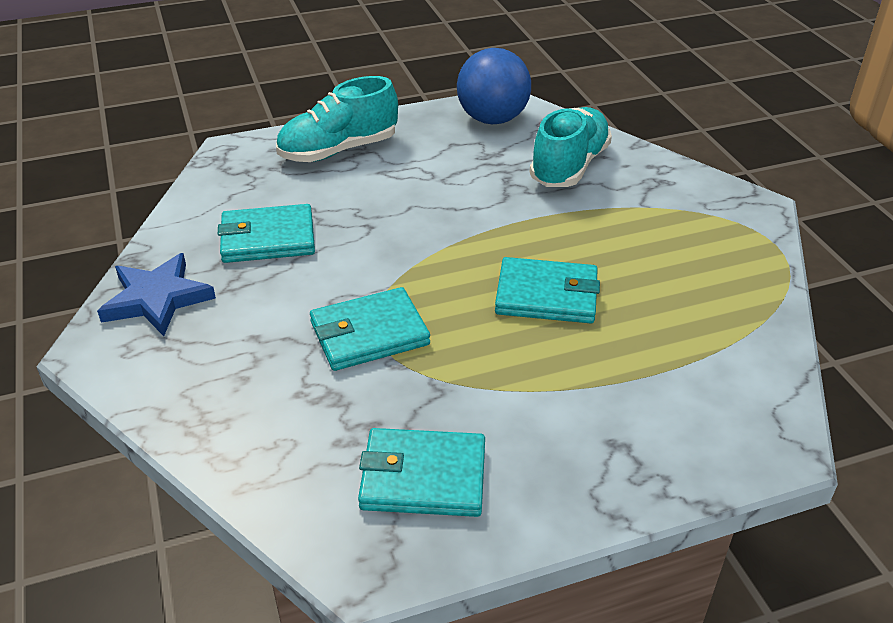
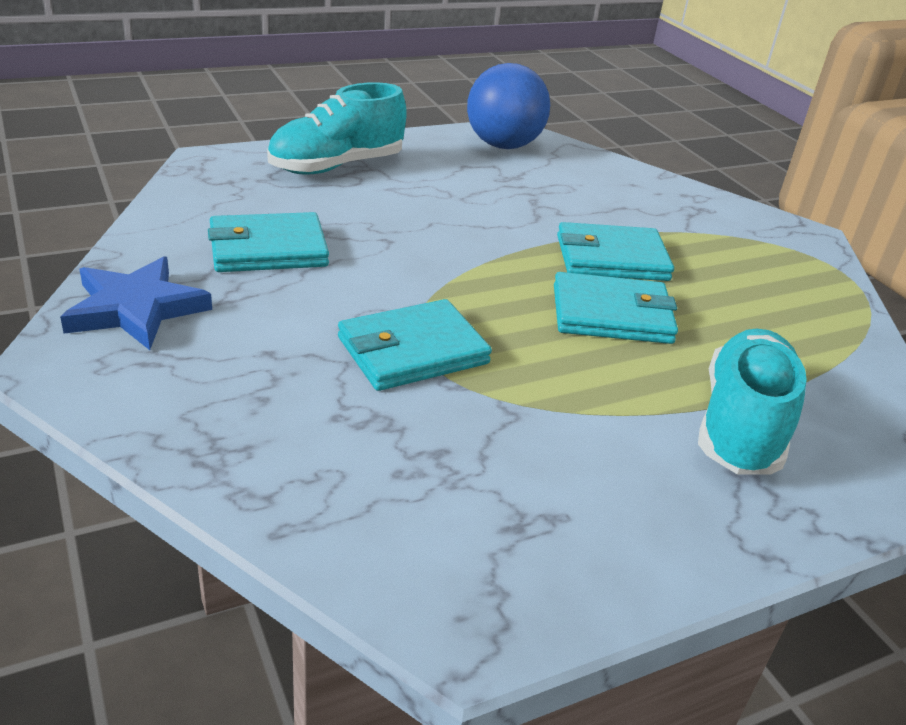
camera: 10 degrees left, 5 degrees down
(423, 477) = (518, 513): turquoise wallet -> turquoise wallet (611, 258)
(569, 166) = (599, 191): turquoise shoe -> turquoise shoe (741, 425)

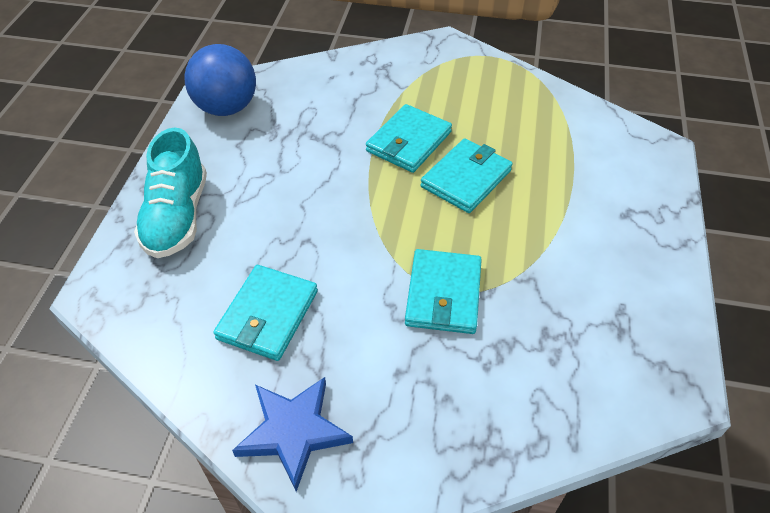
camera: 50 degrees left, 15 degrees up
(741, 425) = (592, 189): turquoise shoe -> none

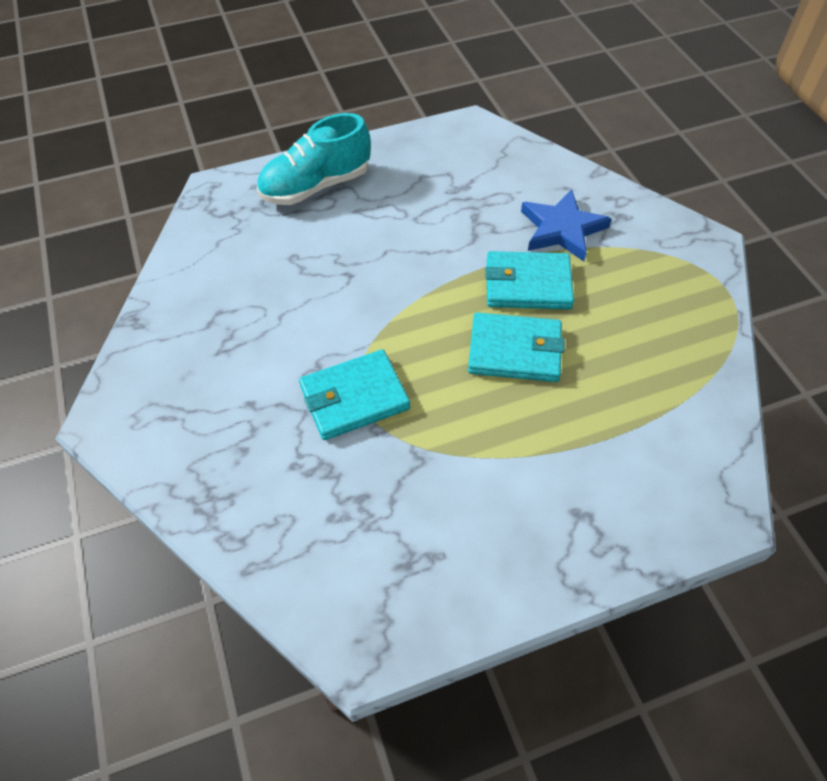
camera: 60 degrees right, 5 degrees up
(226, 108) = (460, 145): blue ball -> none
(267, 315) = (255, 291): turquoise wallet -> none
(293, 432) = (158, 363): blue star -> blue star (562, 229)

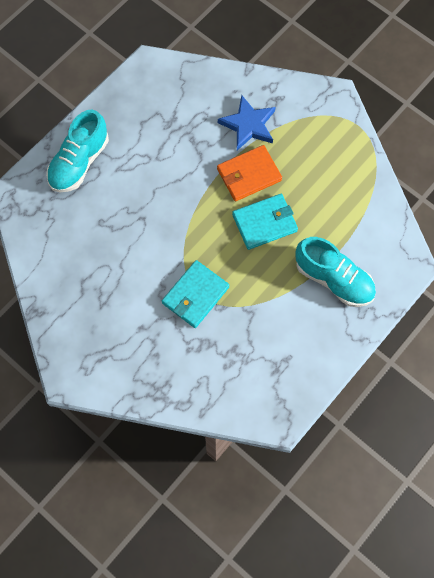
camera: 30 degrees left, 15 degrees up
(527, 284) = (249, 175): turquoise wallet -> orange wallet
(580, 474) = (333, 279): none -> turquoise shoe

